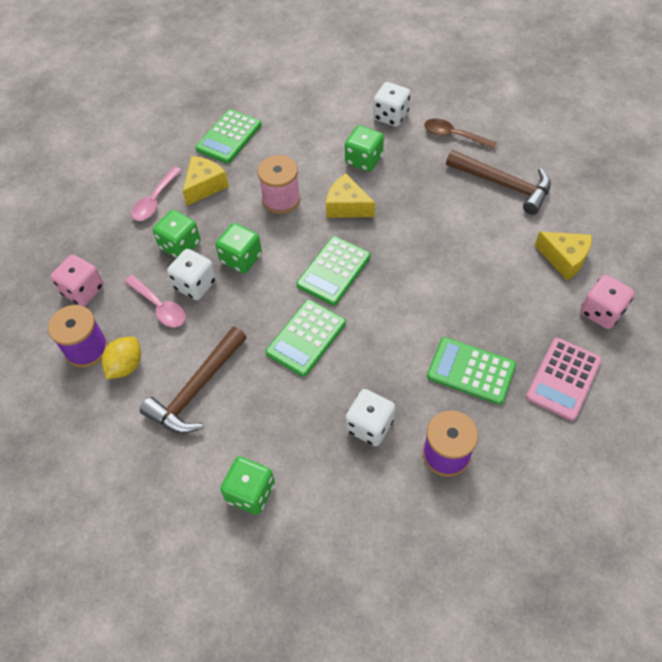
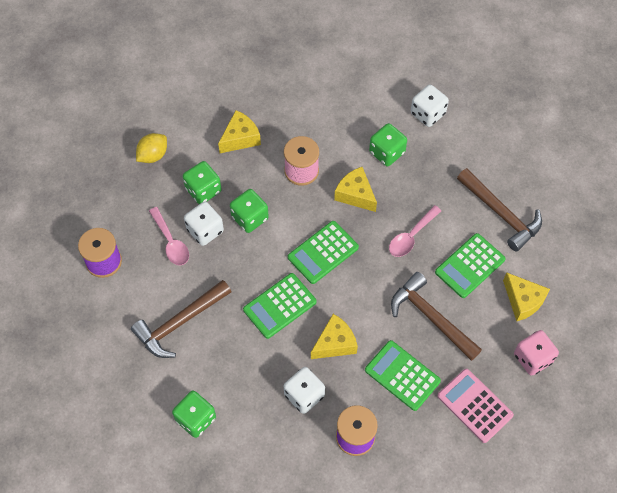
camera: 15 degrees right, 5 degrees up
(83, 290) = (114, 208): pink dice -> none
(126, 366) = (130, 286): yellow lemon -> yellow lemon (153, 155)
(155, 200) = (194, 140): pink spoon -> pink spoon (411, 236)
(229, 137) = (276, 94): green calculator -> green calculator (470, 266)
(382, 359) = (335, 343): none -> yellow cheese
(454, 136) = (477, 151): brown spoon -> none
(476, 302) = (431, 317): none -> brown hammer
(563, 379) = (474, 405): pink calculator -> pink calculator turned 90 degrees clockwise

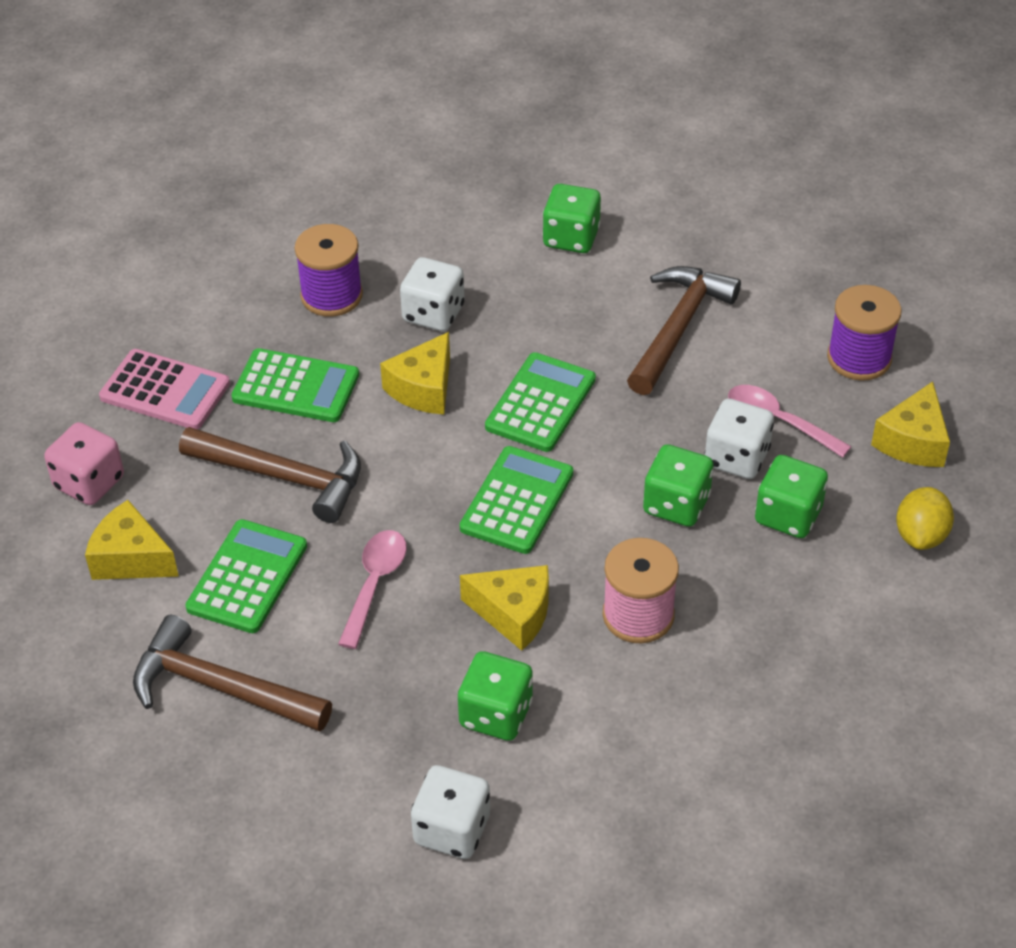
camera: 155 degrees right, 15 degrees down
(240, 138) = (790, 627): yellow cheese -> yellow cheese (913, 441)

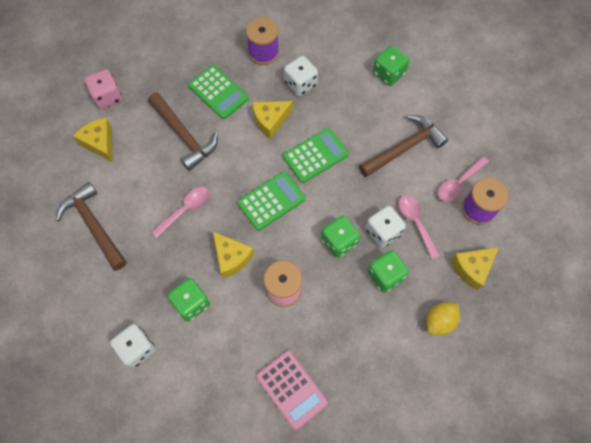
camera: 30 degrees right, 20 degrees up
(165, 390) = (165, 66): pink calculator -> pink calculator (291, 389)
(247, 577) = (138, 177): green calculator -> none
(802, 338) = (459, 183): none -> pink spoon

